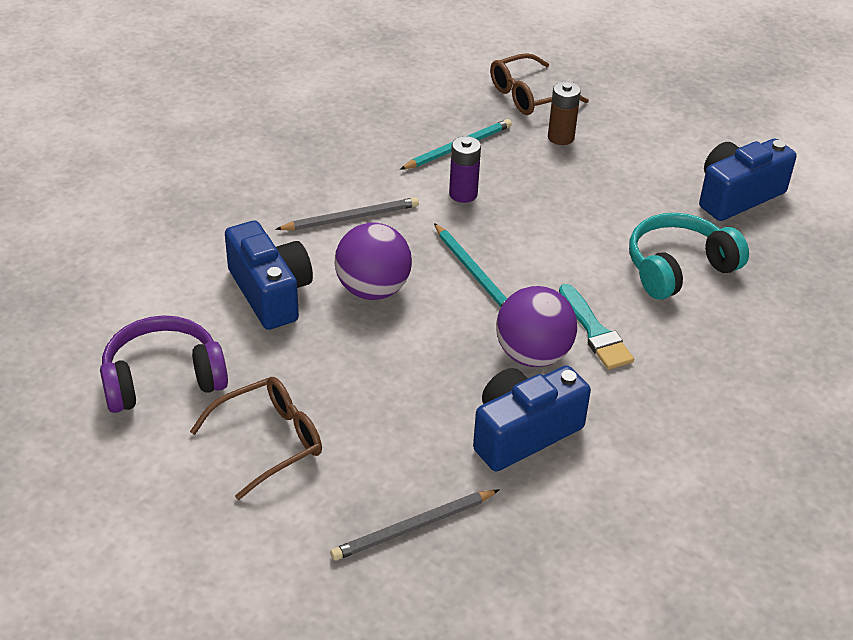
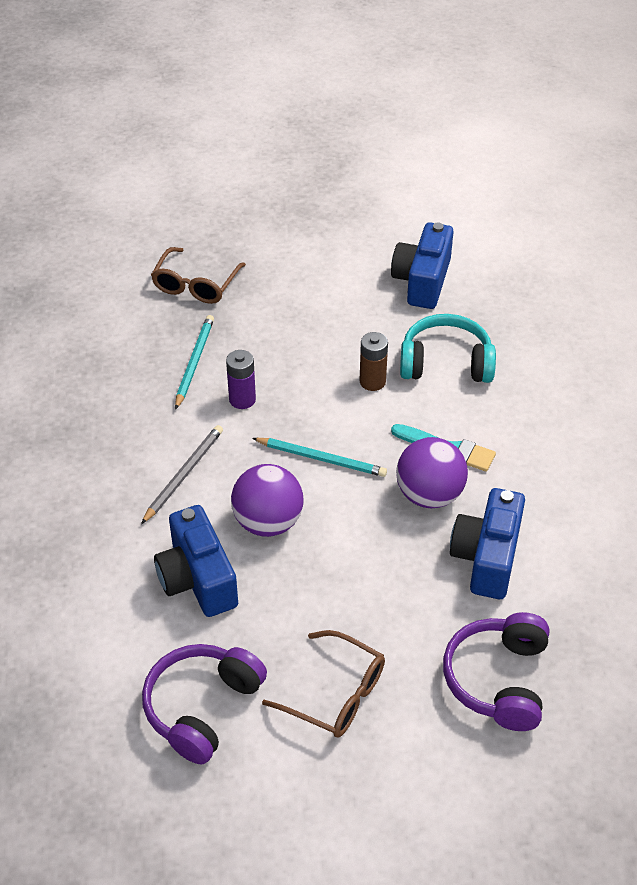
camera: 40 degrees left, 5 degrees up
(269, 441) = (336, 694): brown glasses -> brown glasses turned 105 degrees clockwise
(270, 293) = (197, 579): blue camera -> blue camera turned 135 degrees counterclockwise
(413, 527) = (498, 679): grey pencil -> purple headphones
(561, 137) = (258, 307): brown battery -> brown battery (372, 381)
(678, 268) = (446, 363): turquoise headphones -> turquoise headphones turned 75 degrees clockwise

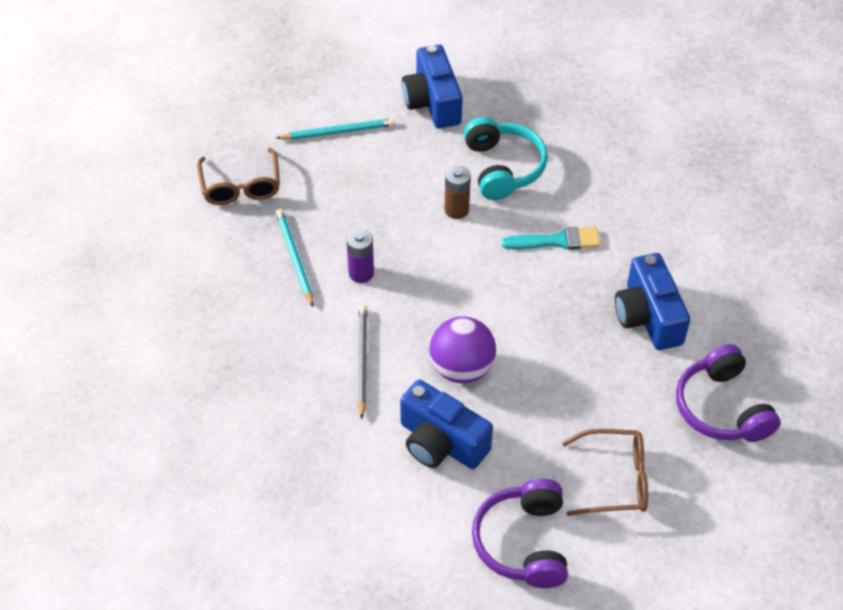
camera: 30 degrees left, 5 degrees up
(321, 459) = (464, 295): turquoise pencil -> turquoise pencil (338, 132)
(429, 495) = (570, 286): purple ball -> none
(446, 363) = (503, 167): turquoise headphones -> turquoise headphones turned 105 degrees clockwise

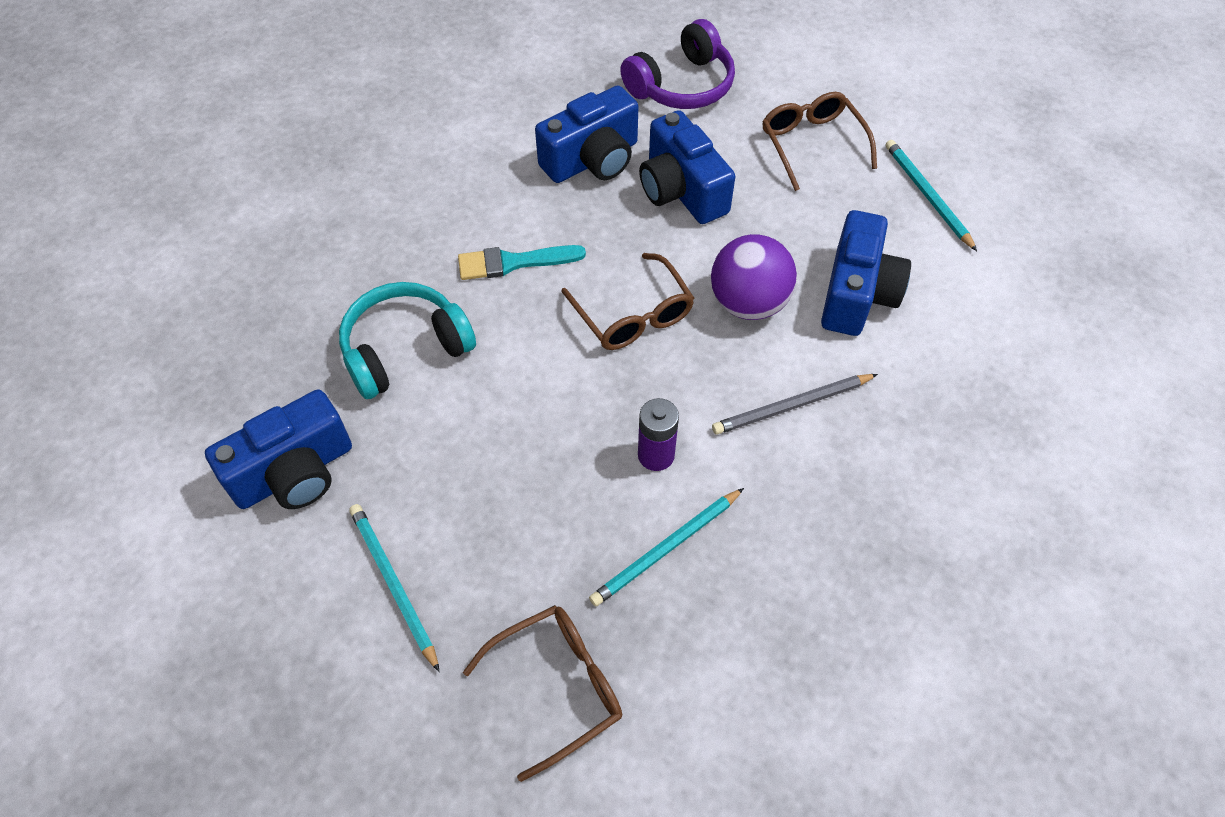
camera: 110 degrees left, 5 degrees up
(456, 210) = (501, 380): brown battery -> none
(480, 295) = (633, 315): none -> brown glasses
(523, 542) = (927, 195): purple headphones -> turquoise pencil
(557, 241) = (513, 262): turquoise brush -> turquoise brush turned 75 degrees counterclockwise
(593, 365) = (681, 190): none -> blue camera

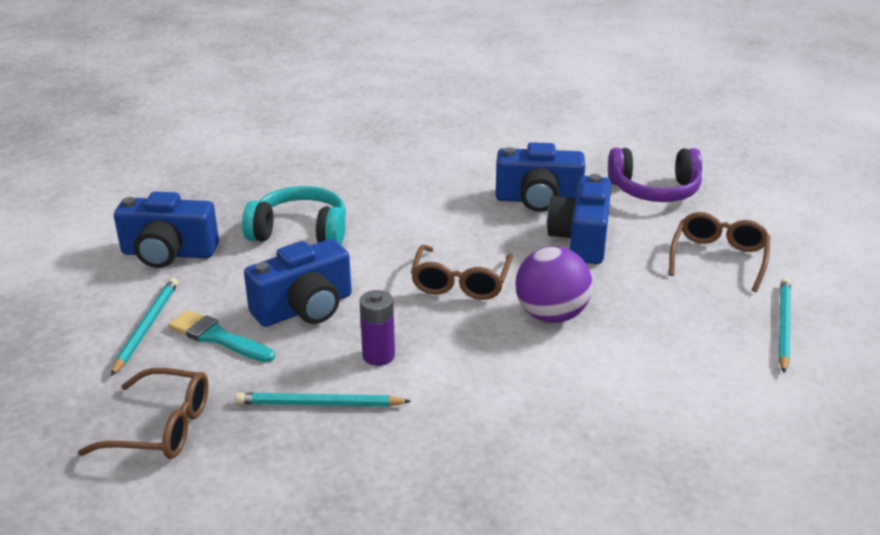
camera: 40 degrees right, 25 degrees down
(513, 262) = (418, 224): turquoise brush -> turquoise brush (217, 337)
(792, 406) = (508, 382): grey pencil -> none
(856, 293) = (645, 350): blue camera -> blue camera (304, 308)

